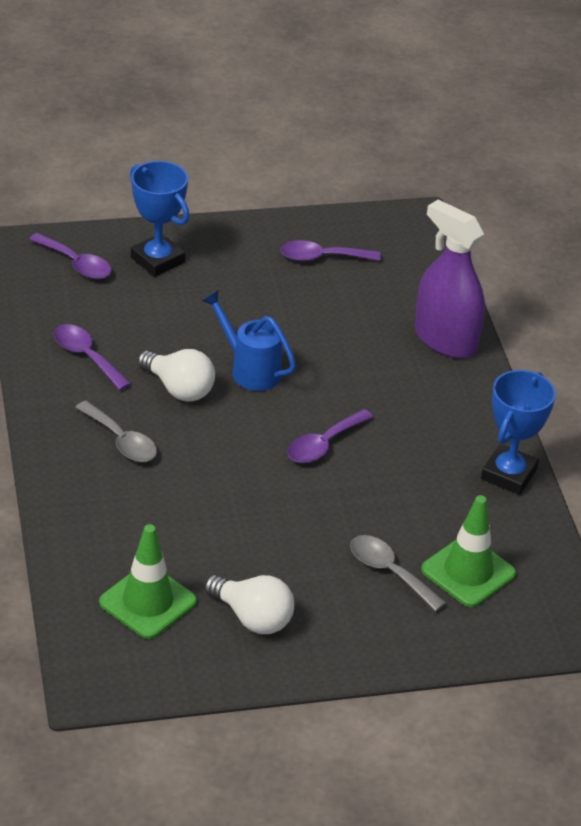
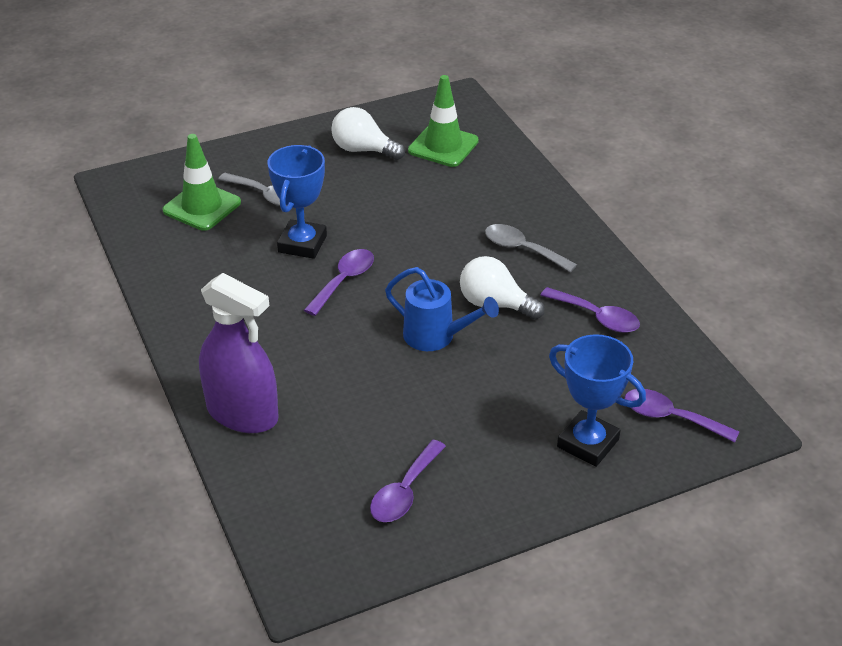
camera: 170 degrees right, 0 degrees up
(321, 257) = (404, 492): purple spoon -> purple spoon turned 135 degrees clockwise
(508, 474) = (169, 288): blue trophy -> blue trophy (302, 244)

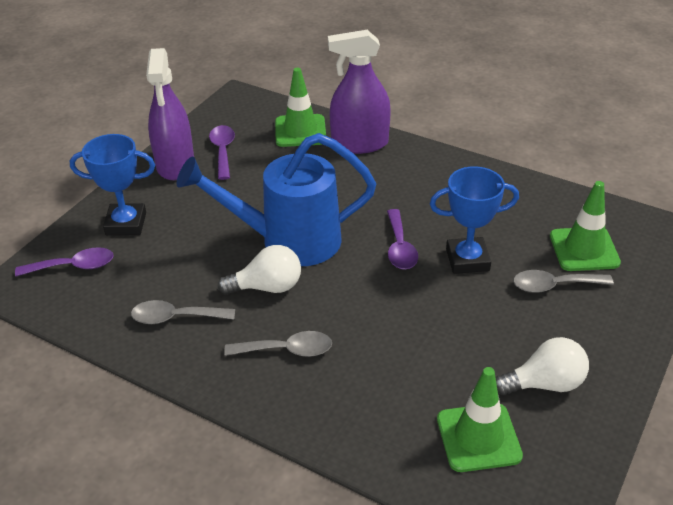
camera: 145 degrees right, 0 degrees up
(285, 471) = (300, 131): none -> green traffic cone
(302, 244) = (467, 260): blue trophy -> blue trophy turned 75 degrees counterclockwise
(436, 337) = (289, 241): blue watering can -> blue watering can, size x1.78
(477, 502) = (175, 164): none -> purple spray bottle
(597, 317) = (175, 317): purple spoon -> grey spoon

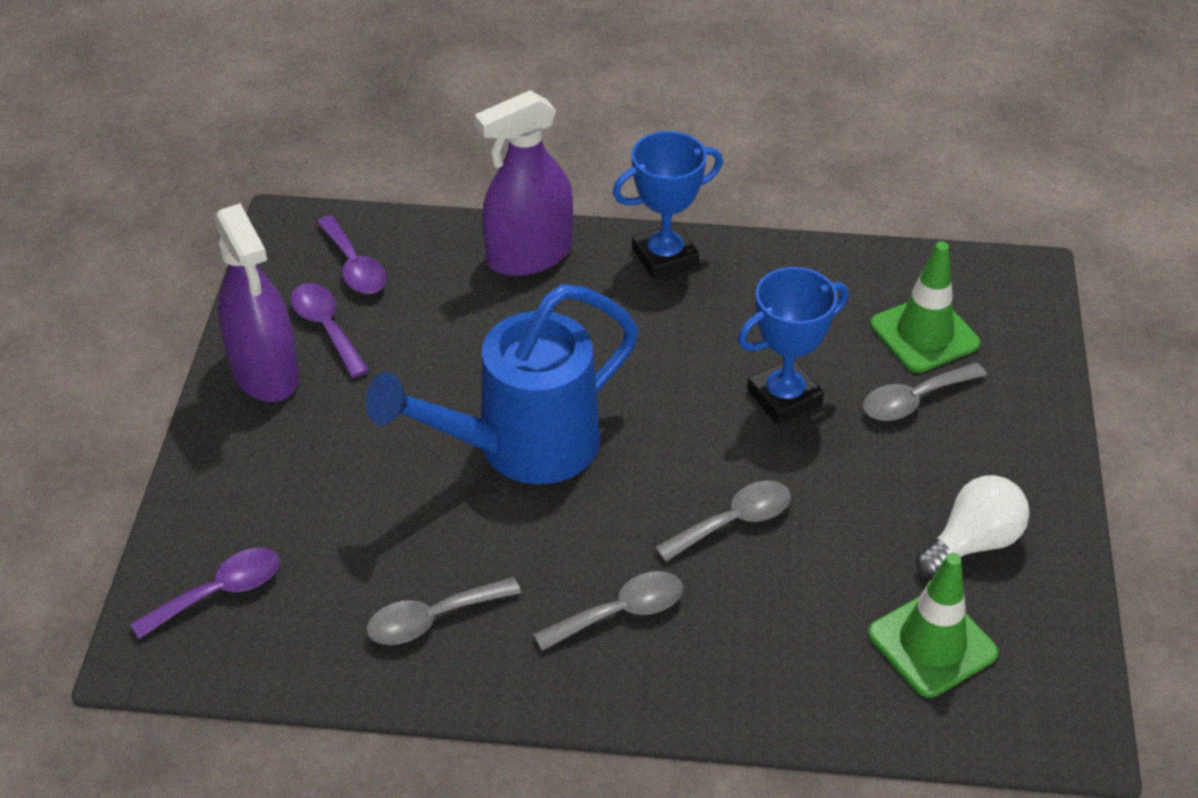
camera: 25 degrees left, 5 degrees up
(126, 224) = (254, 496): blue trophy -> blue trophy (665, 257)
(267, 287) = (535, 528): white light bulb -> none
(300, 131) = (426, 258): green traffic cone -> none
(391, 321) = (734, 521): none -> grey spoon
(400, 248) = (684, 408): purple spoon -> purple spoon (354, 266)

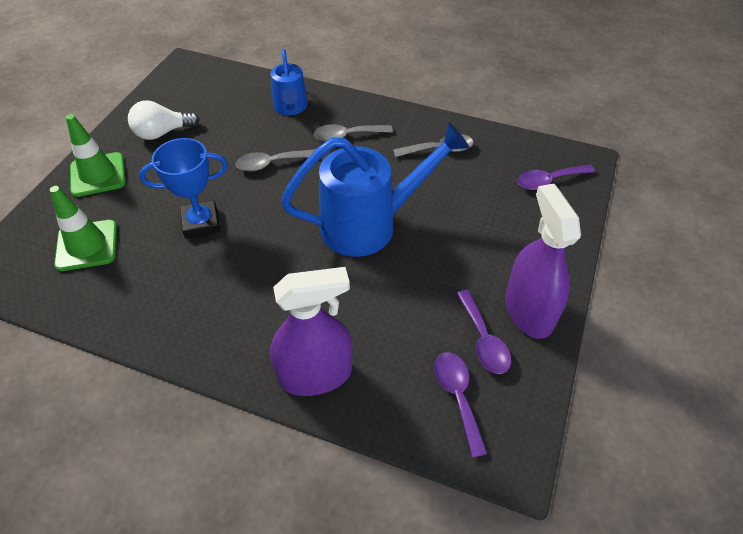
camera: 165 degrees left, 5 degrees up
(665, 257) = (214, 348): blue trophy -> none
(764, 659) = (290, 108): none -> blue watering can
(914, 400) = (129, 206): grey spoon -> none
(932, 643) = (214, 100): green traffic cone -> green traffic cone (98, 175)

